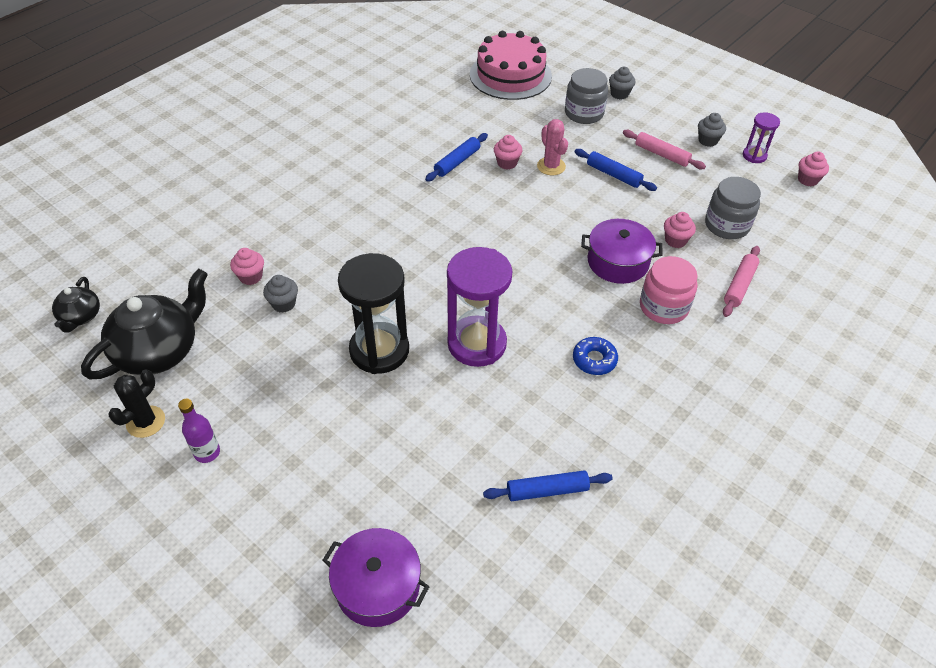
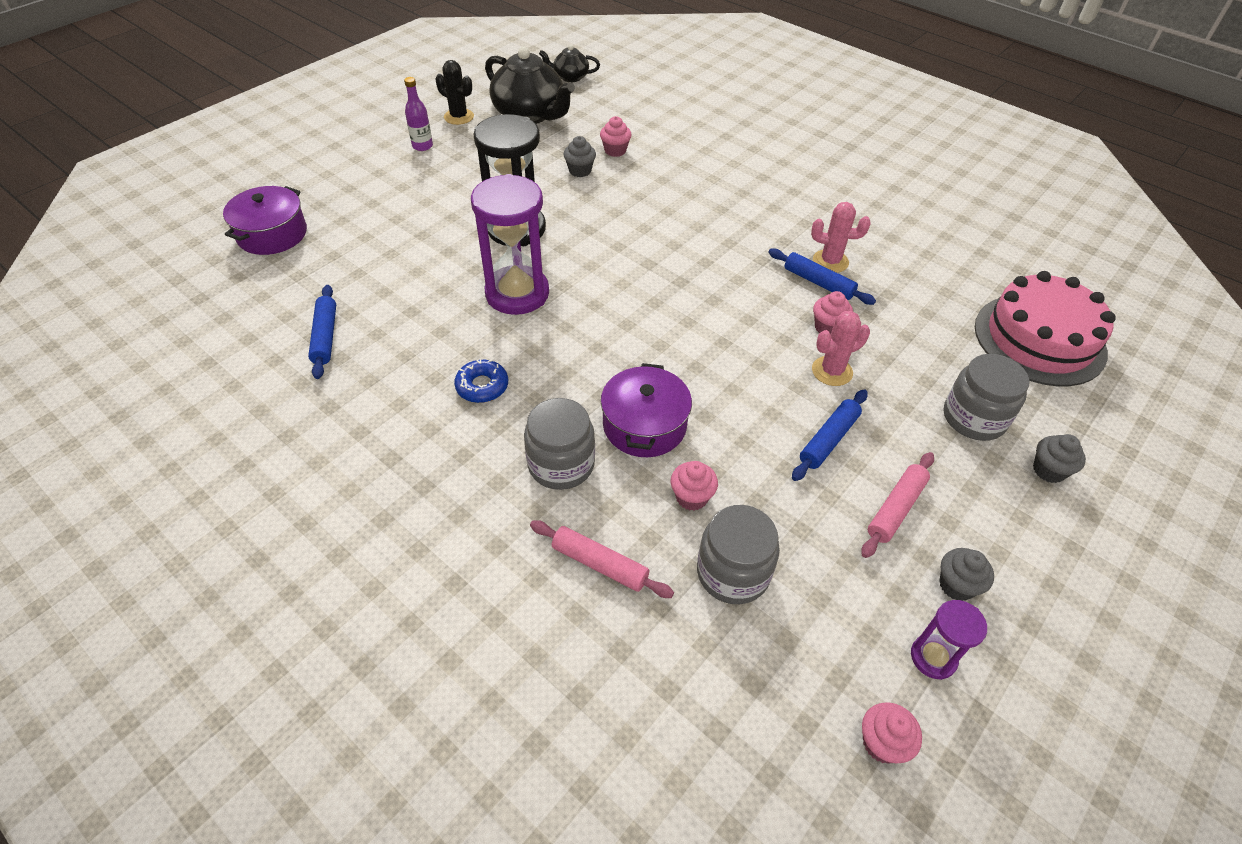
camera: 90 degrees right, 0 degrees up
(431, 153) = (830, 261): none -> pink cactus
(663, 307) = (561, 464): pink jar -> grey jar

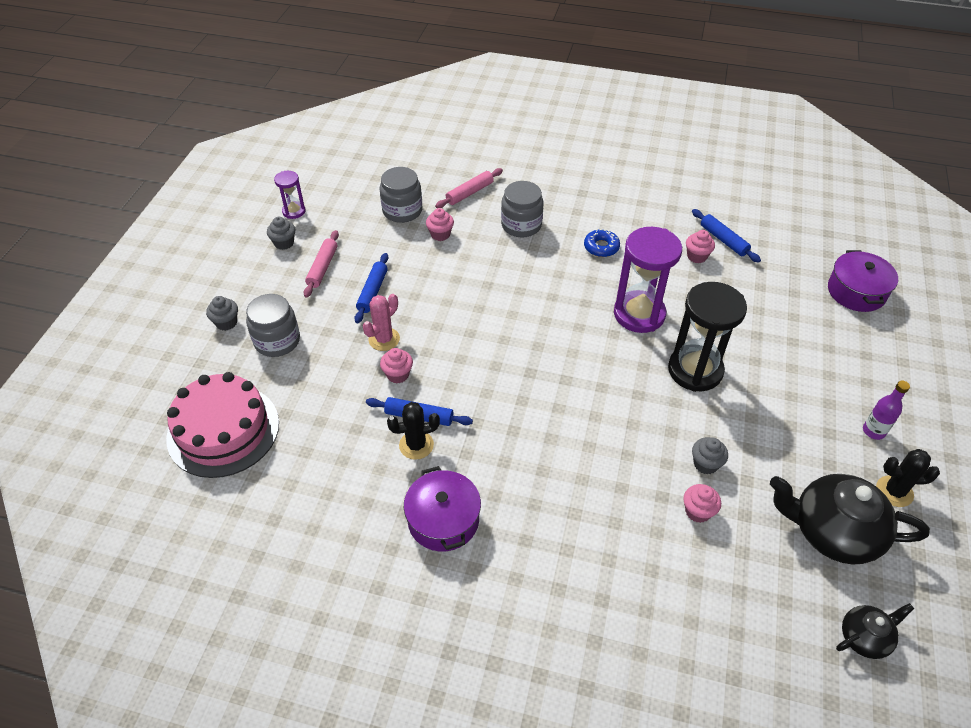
camera: 155 degrees right, 0 degrees up
(600, 564) = (469, 193): pink rolling pin -> pink rolling pin turned 45 degrees counterclockwise
(644, 425) = (489, 260): purple pot -> purple pot (443, 520)
(830, 261) = (416, 445): pink cactus -> black cactus
(882, 743) = (313, 178): pink cupcake -> pink cupcake (697, 256)

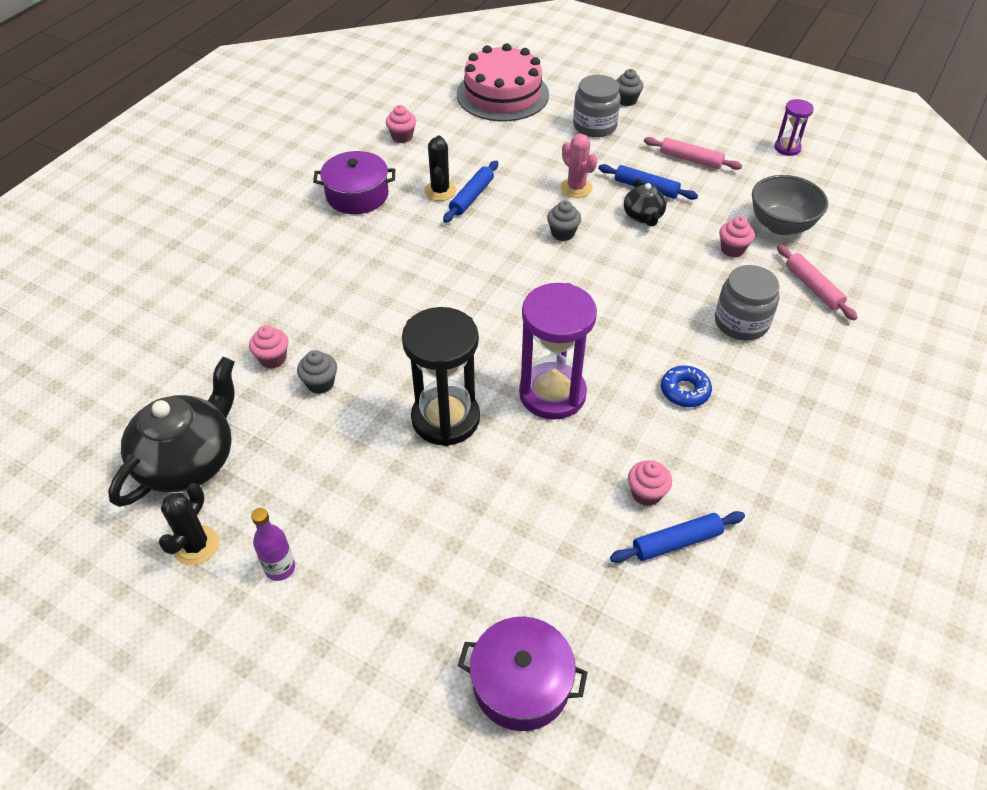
camera: 105 degrees right, 0 degrees up
(284, 243) = (734, 138): grey cupcake -> grey cupcake (563, 233)
(398, 374) = (527, 191): pink cupcake -> pink cupcake (402, 137)
(402, 211) = (781, 225): grey jar -> grey bowl
(864, 637) = (81, 436): black teapot -> black teapot (643, 216)

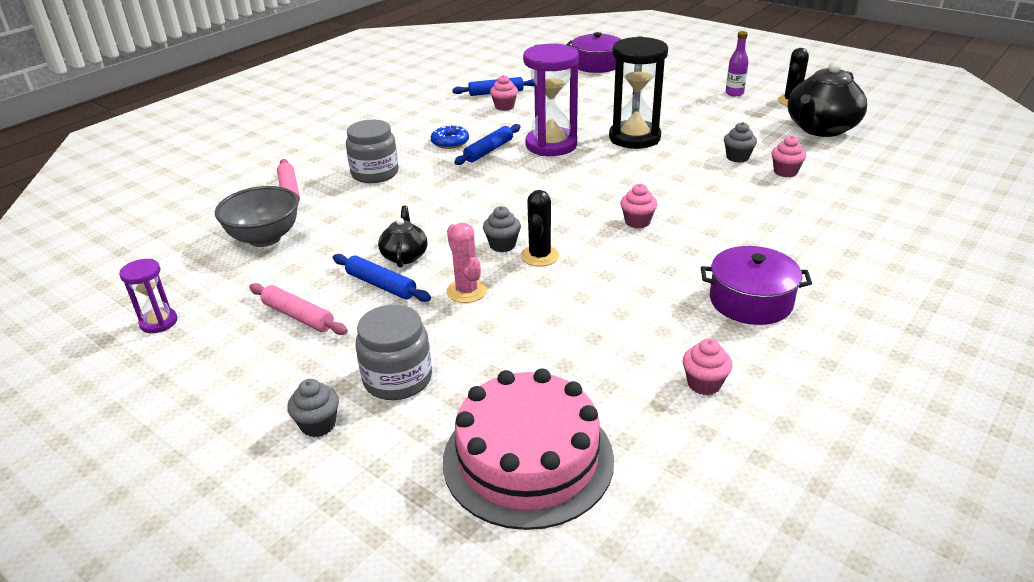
camera: 170 degrees left, 15 degrees down
(440, 191) = (641, 299): black cactus -> black cactus (539, 256)
(471, 197) = (601, 289): blue rolling pin -> blue rolling pin (488, 150)
(732, 249) = (335, 221): pink cupcake -> pink cupcake (637, 222)

